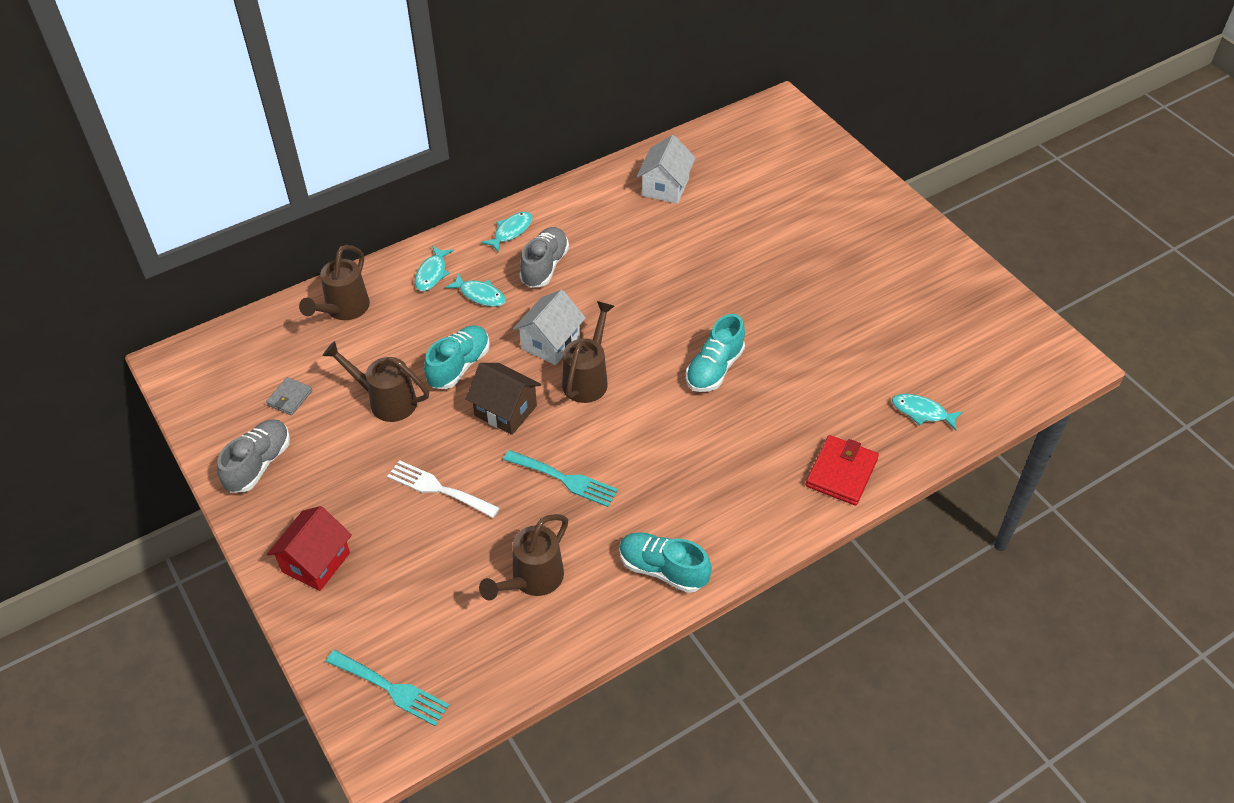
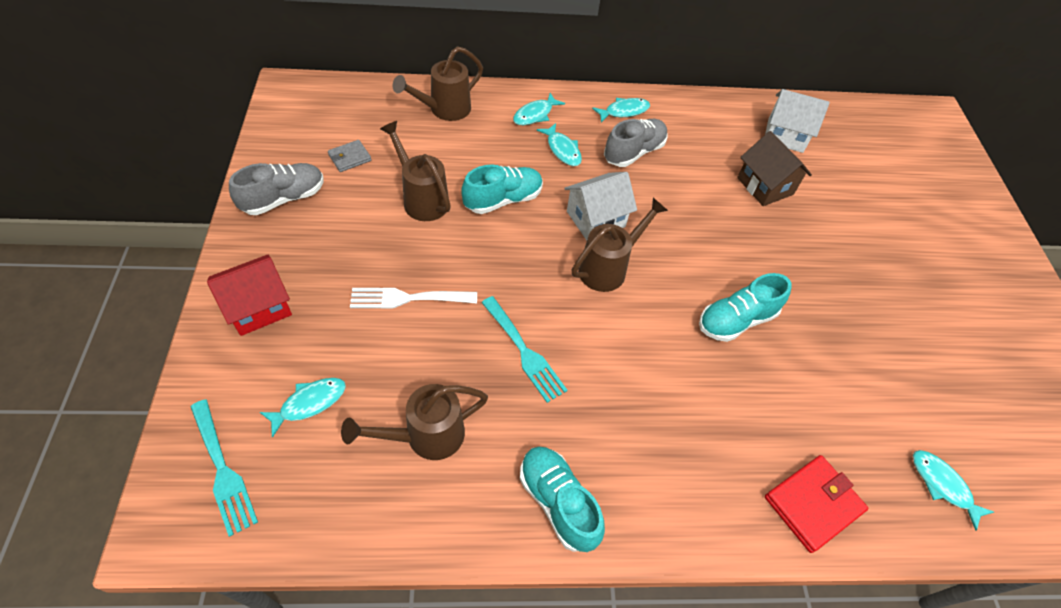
camera: 25 degrees right, 5 degrees up
(421, 607) = (309, 403): none -> turquoise fish
(438, 489) = (407, 298): white fork -> white fork turned 60 degrees counterclockwise
(505, 411) = (515, 259): brown house -> brown house (765, 186)
(665, 187) = (785, 135): white house -> white house turned 60 degrees clockwise

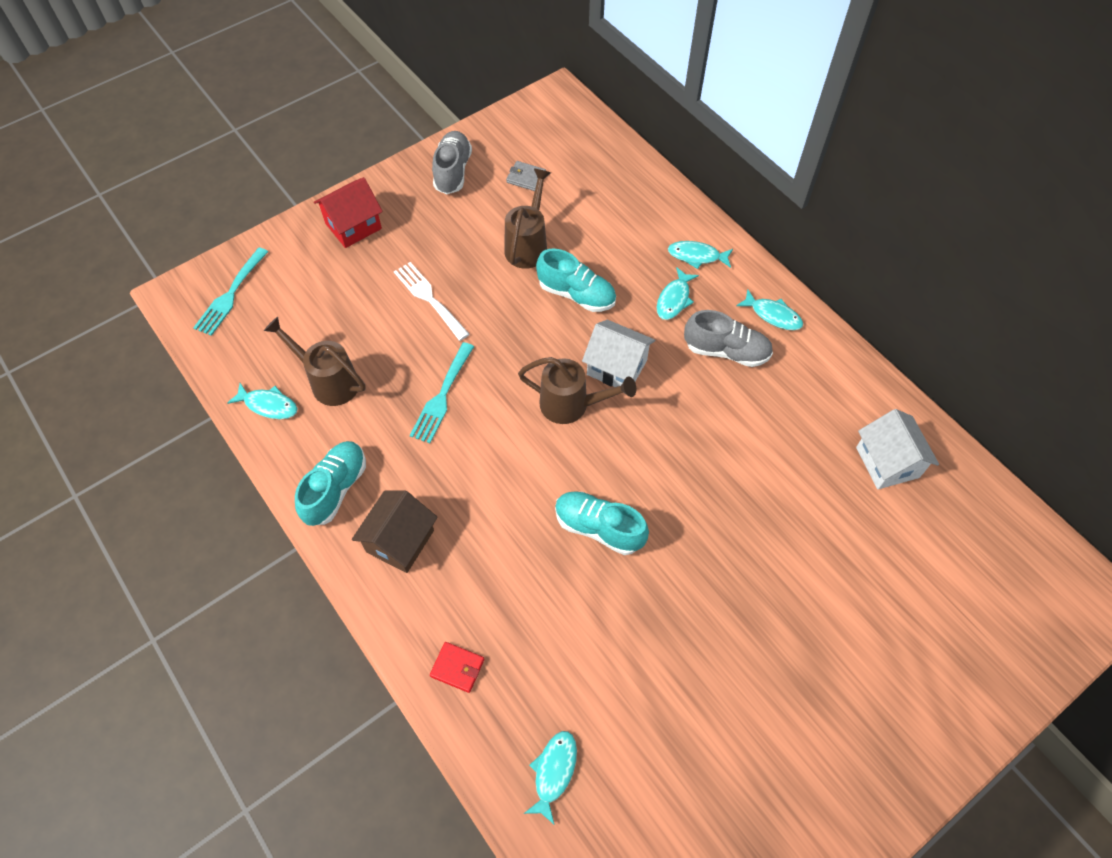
camera: 60 degrees right, 5 degrees up
(258, 307) = (353, 226): red house -> red house turned 60 degrees counterclockwise
(284, 198) = (453, 171): grey shoe -> grey shoe turned 105 degrees counterclockwise
(309, 403) = (305, 303): turquoise fish -> turquoise fish (268, 405)
(445, 109) = (637, 196): brown watering can -> none
(765, 186) = (791, 477): brown house -> brown house (400, 541)
(813, 504) = (457, 668): red wallet -> red wallet, size x0.59

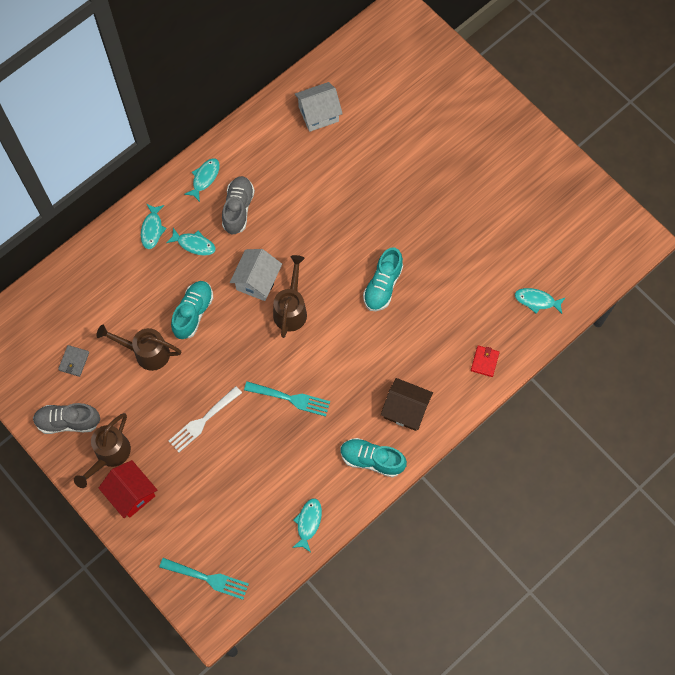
camera: 95 degrees left, 10 degrees up
(329, 381) = (284, 482): brown watering can -> brown watering can (109, 455)

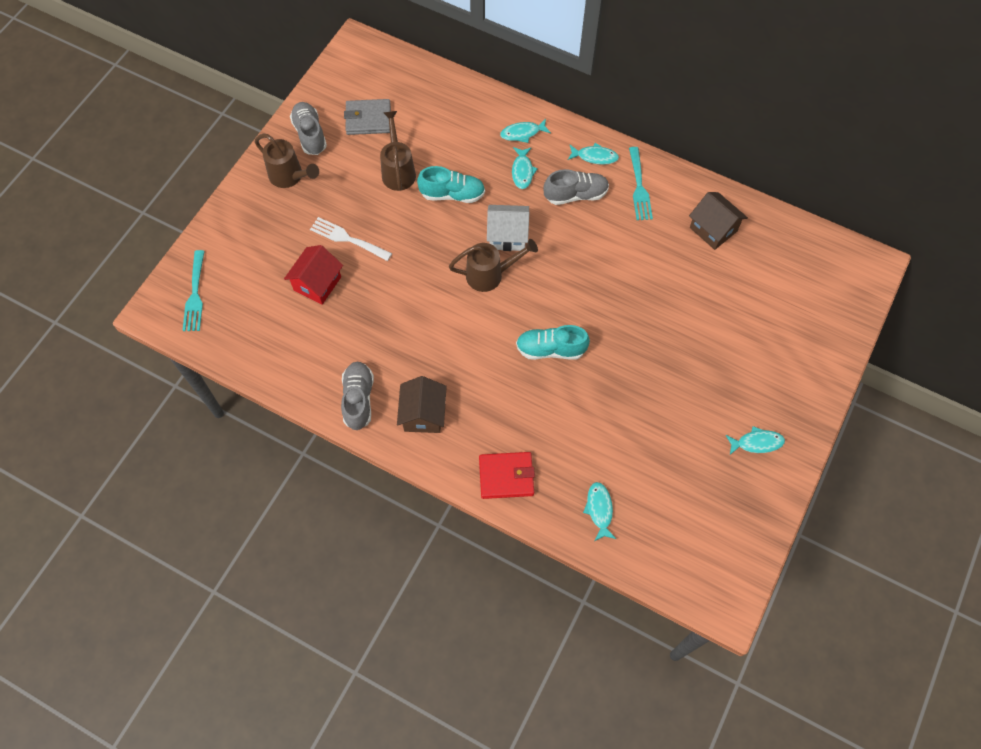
camera: 70 degrees right, 5 degrees down
(74, 361) = (368, 119): grey wallet -> grey wallet, size x1.69
(109, 455) = (289, 176): brown watering can -> brown watering can turned 150 degrees counterclockwise
(131, 493) = (258, 206): red house -> red house (317, 283)
(291, 398) = (397, 305): turquoise fork -> turquoise fork (639, 187)
(308, 523) = (275, 362): turquoise fish -> turquoise fish (757, 443)
(318, 114) = (713, 229): white house -> brown house
(371, 460) = (358, 399): turquoise shoe -> grey shoe
(484, 361) = (506, 476): red wallet -> red wallet, size x1.69

